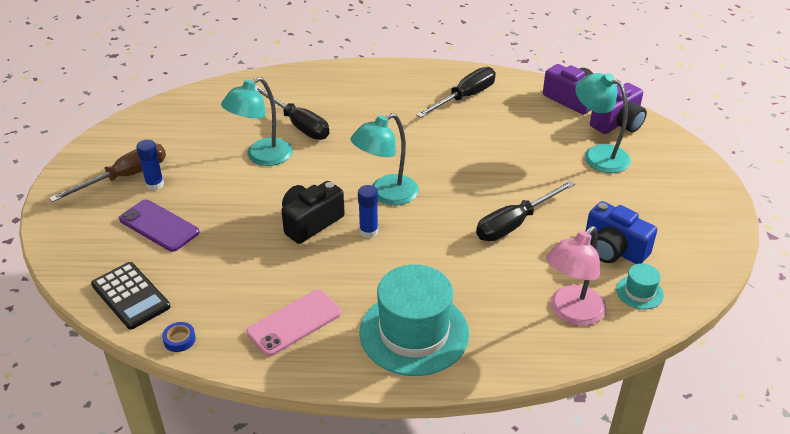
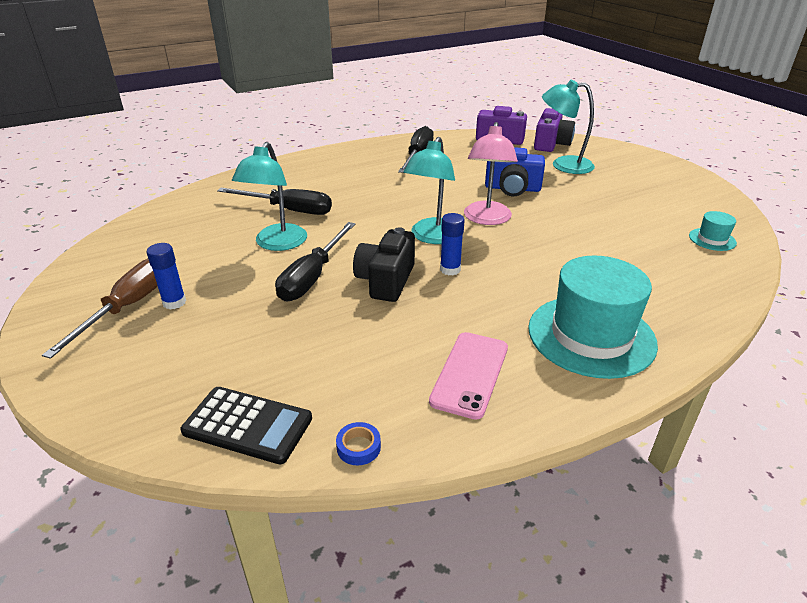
camera: 30 degrees left, 5 degrees down
(159, 226) = (217, 339): purple phone -> none
(514, 223) = (563, 225): black screwdriver -> black screwdriver (312, 277)
(571, 313) = (688, 271): pink lamp -> pink lamp (486, 219)
(613, 249) = (656, 218): blue camera -> blue camera (512, 188)

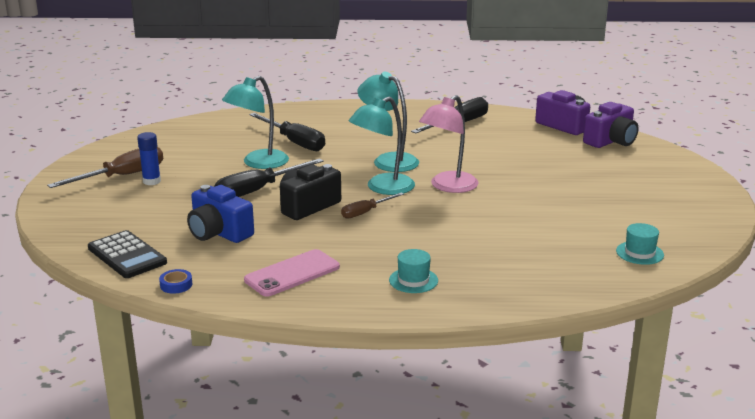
camera: 30 degrees right, 10 degrees down
(450, 269) = (365, 212): blue glue stick -> brown screwdriver
(512, 188) = (508, 169): blue camera -> blue camera (219, 233)
(563, 165) = (592, 162): turquoise lamp -> turquoise lamp (388, 160)
(591, 335) = (413, 280): turquoise hat -> turquoise hat, size x0.44

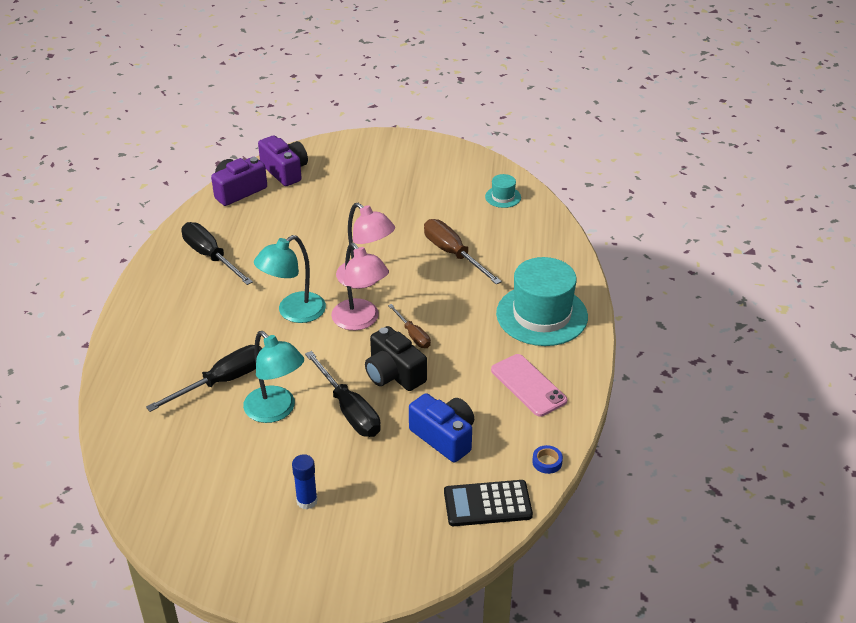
camera: 85 degrees left, 15 degrees up
(122, 176) = (286, 530): brown screwdriver -> brown screwdriver (453, 254)
(127, 255) = (487, 504): black calculator -> black calculator turned 150 degrees counterclockwise
(219, 233) = (444, 437): blue camera -> blue camera turned 90 degrees counterclockwise
(382, 188) = (360, 321): turquoise lamp -> pink lamp
(413, 280) = (542, 315): turquoise hat -> turquoise hat, size x2.25

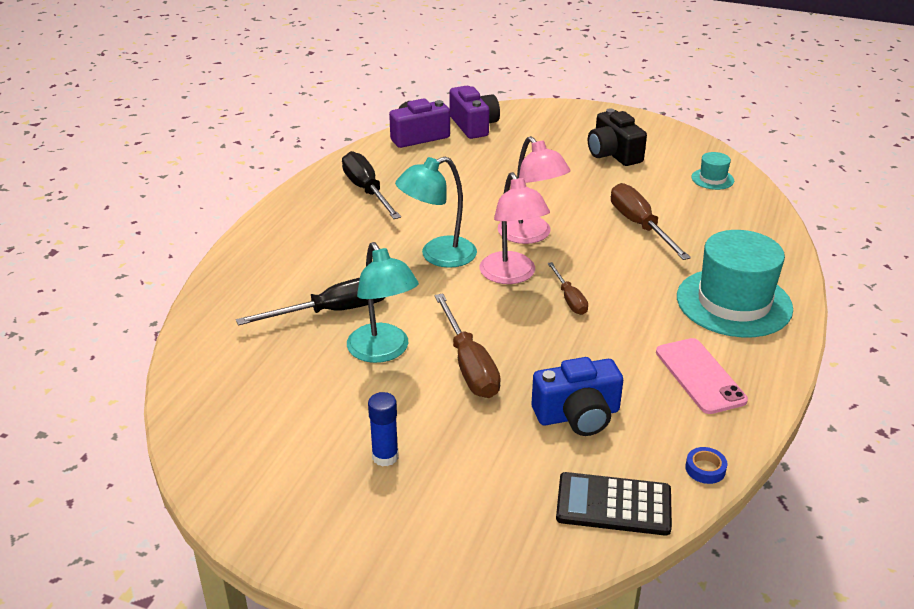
camera: 15 degrees right, 5 degrees down
(349, 410) = (469, 365): black screwdriver -> brown screwdriver
(394, 374) = (534, 336): black camera -> black camera (613, 154)
(444, 437) = (578, 415): blue camera -> blue camera turned 105 degrees clockwise

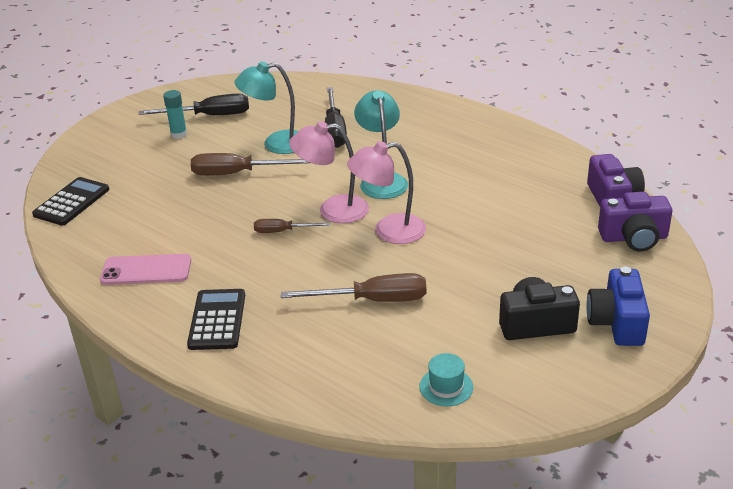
camera: 110 degrees right, 0 degrees up
(367, 190) = (507, 159): black screwdriver -> black screwdriver (209, 116)
(385, 457) = (179, 134): blue glue stick -> turquoise glue stick
(578, 415) = (154, 206): blue camera -> blue camera (617, 322)
(705, 469) = (64, 244): blue tape -> none
(734, 303) = (217, 320): turquoise hat -> black calculator

